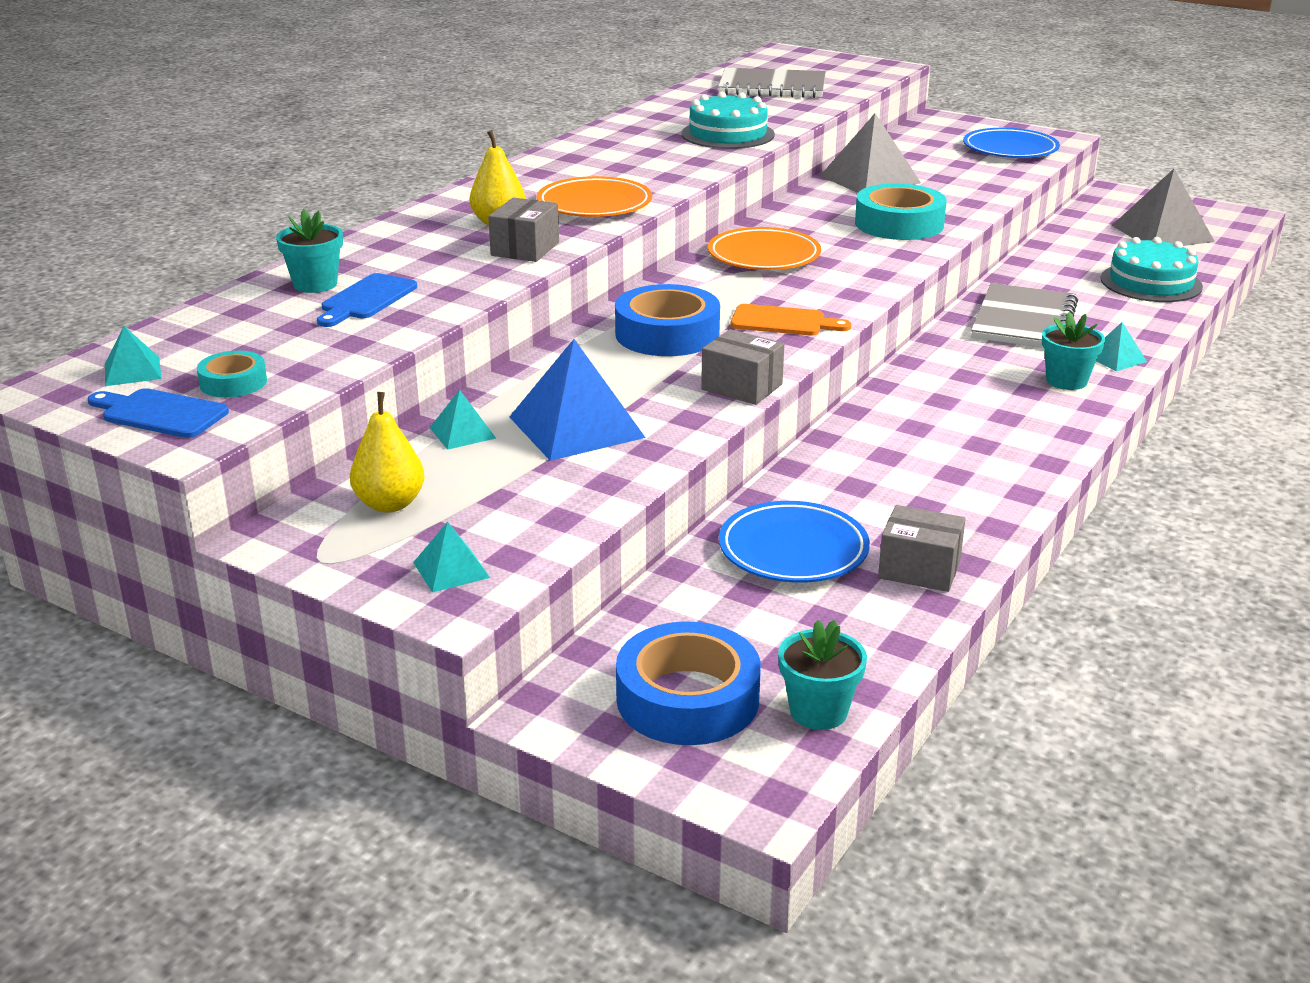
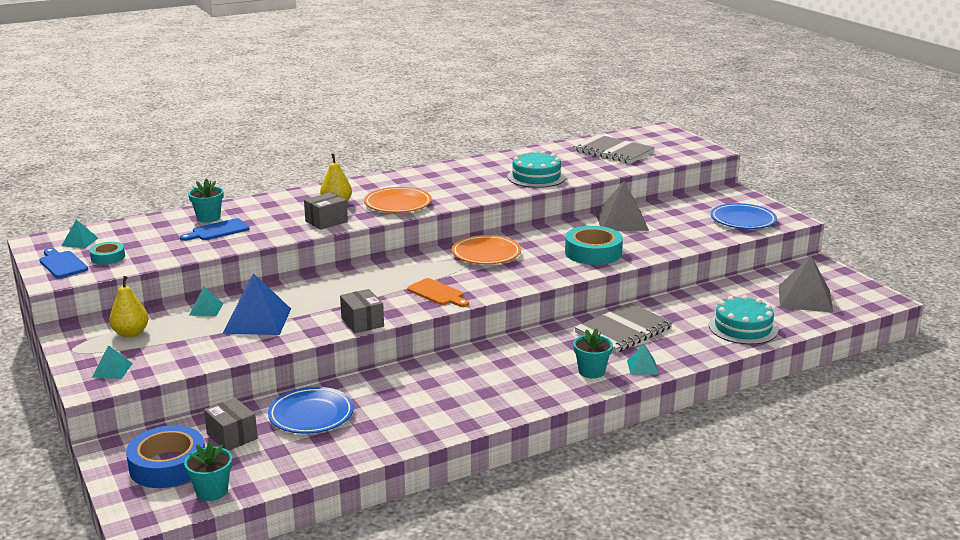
camera: 30 degrees right, 5 degrees down
(667, 334) = (370, 285): blue tape -> none
(919, 569) = (355, 444): grey box -> grey box (232, 436)

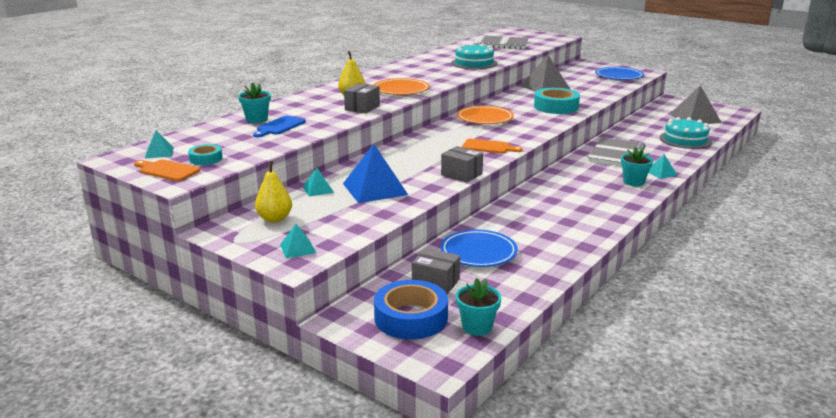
camera: 25 degrees left, 0 degrees up
(62, 264) = (167, 170): blue cutting board -> orange cutting board

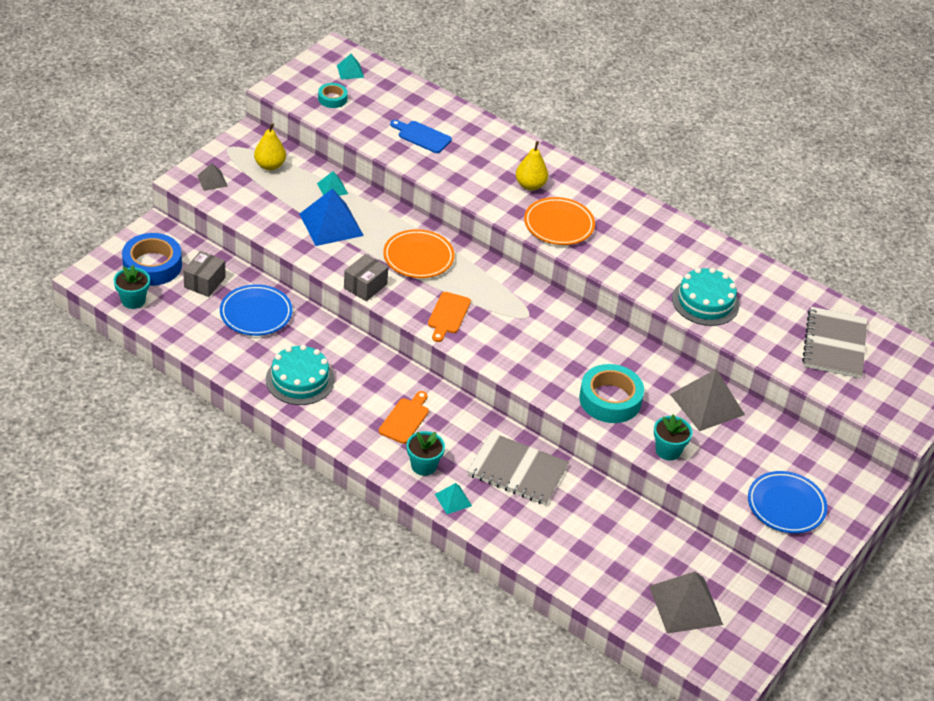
camera: 85 degrees right, 20 degrees up
(167, 170) = (306, 81): orange cutting board -> orange cutting board (405, 419)
(256, 119) = (444, 120): turquoise flower pot -> turquoise flower pot (668, 450)
(298, 248) = (212, 181): turquoise pyramid -> grey pyramid
(362, 108) = (487, 193): grey box -> none
(485, 119) = (552, 323): orange plate -> orange plate (418, 257)
(685, 140) = (581, 562): turquoise cake -> turquoise cake (300, 380)

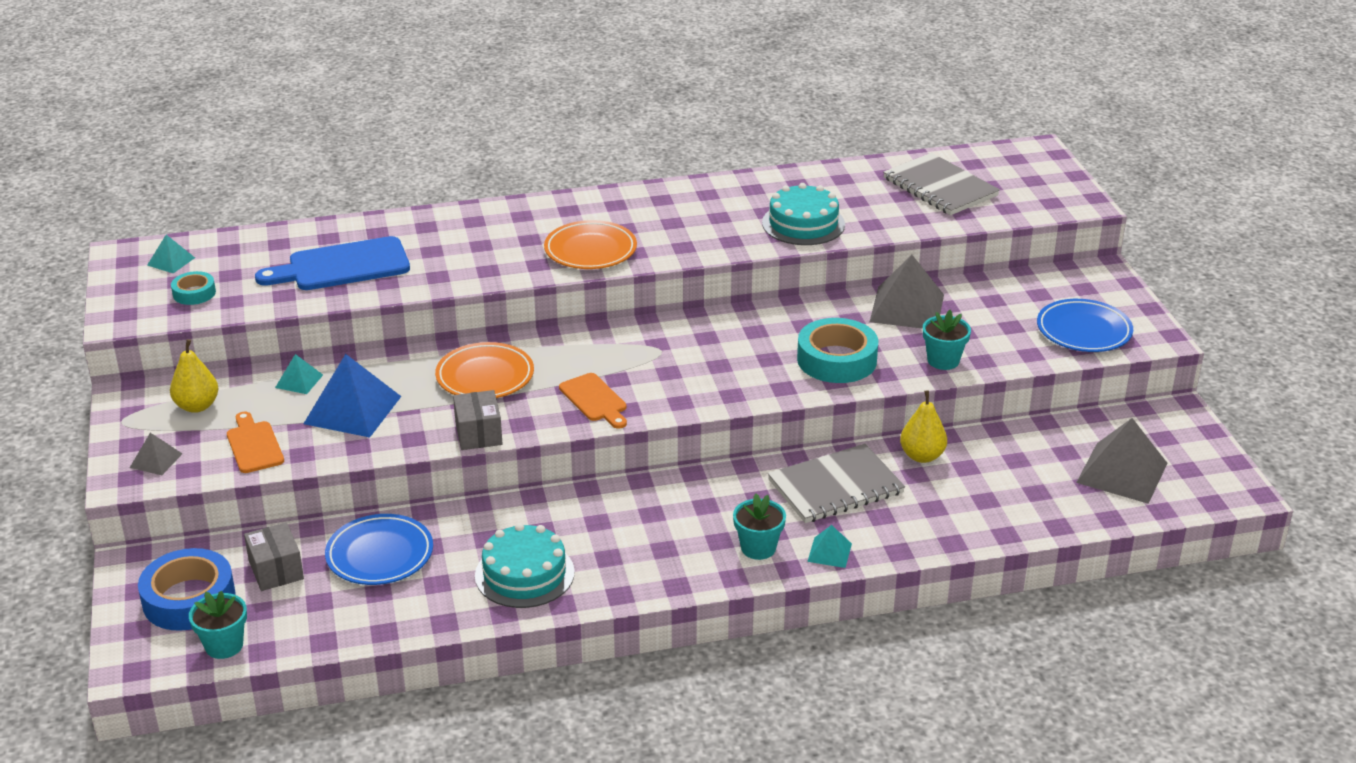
camera: 45 degrees left, 10 degrees down
(405, 419) = (675, 526): orange cutting board -> orange cutting board (254, 445)
(422, 136) = (342, 266): blue cutting board -> blue cutting board, size x1.68
(530, 185) = (511, 239): yellow pear -> yellow pear (922, 456)

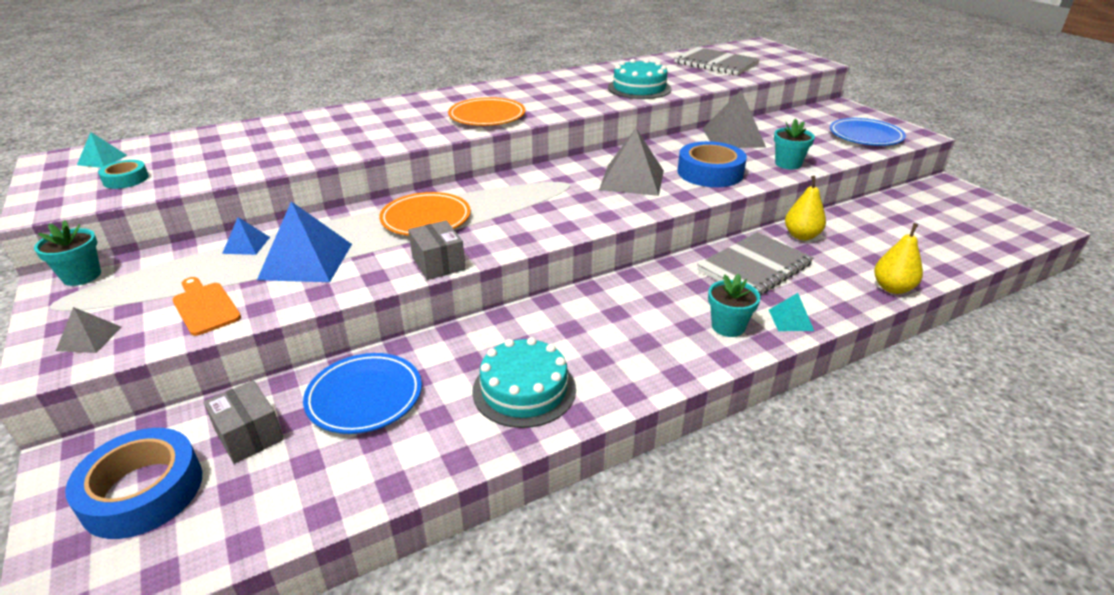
camera: 15 degrees left, 0 degrees up
(197, 406) = (138, 280): yellow pear -> yellow pear (892, 288)
(224, 645) = (193, 546): turquoise flower pot -> turquoise flower pot (82, 276)
(299, 381) = (246, 245): turquoise pyramid -> blue pyramid
(342, 266) = (272, 147): blue cutting board -> none
(595, 400) = (533, 223): orange cutting board -> none
(836, 360) = (710, 173): turquoise tape -> blue tape
(1122, 472) = (952, 226): grey pyramid -> grey pyramid (632, 180)

